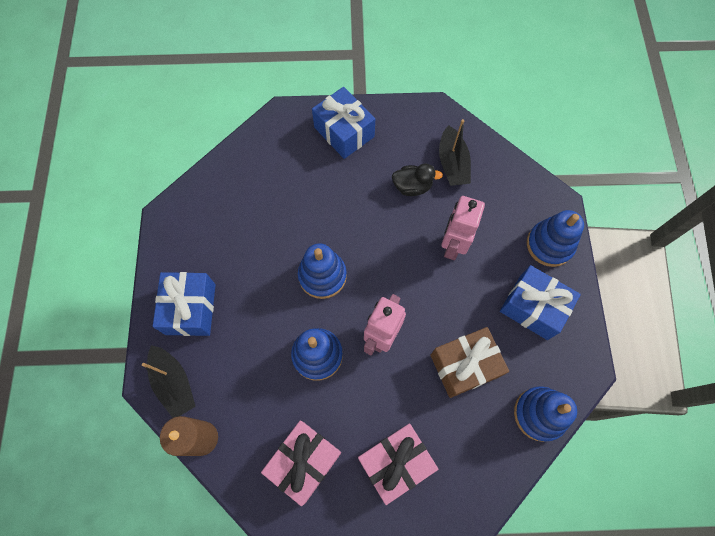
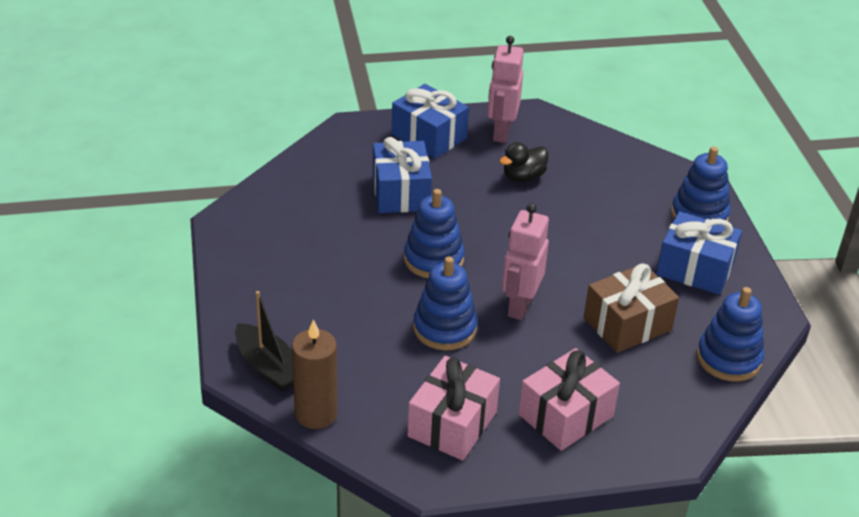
camera: 10 degrees left, 30 degrees down
(190, 309) = (274, 299): blue gift -> blue gift (401, 193)
(412, 186) = (523, 177): black duck -> black duck turned 150 degrees clockwise
(452, 164) = (566, 155): black boat -> none
(452, 245) = (585, 223): pink robot -> pink robot (501, 132)

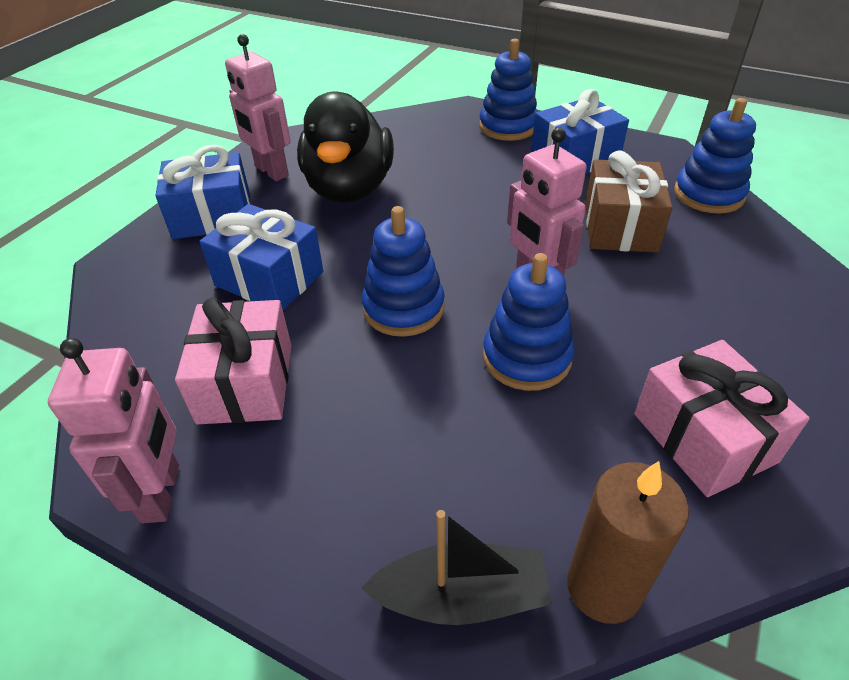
camera: 50 degrees left, 5 degrees up
(231, 243) = (162, 493): none -> pink robot
(523, 177) = (349, 189): black duck -> black duck, size x2.06
(565, 415) = (736, 332): pink gift -> pink gift (246, 383)

